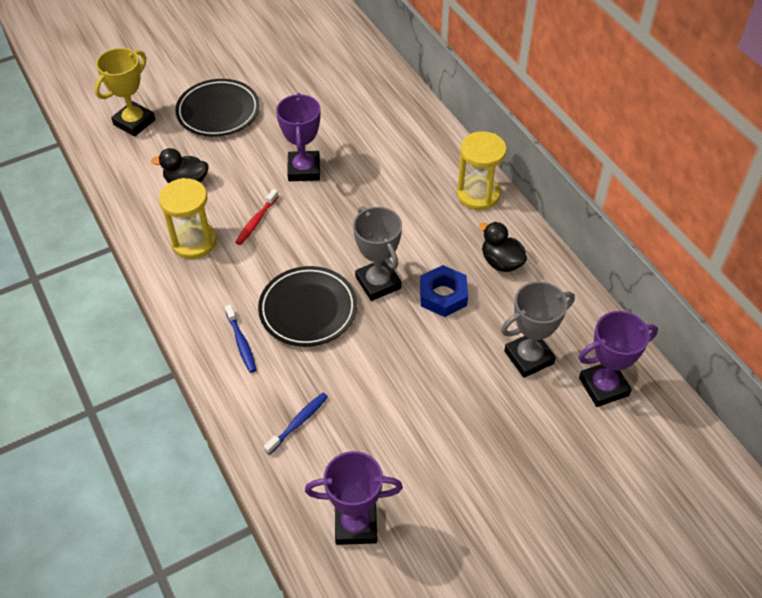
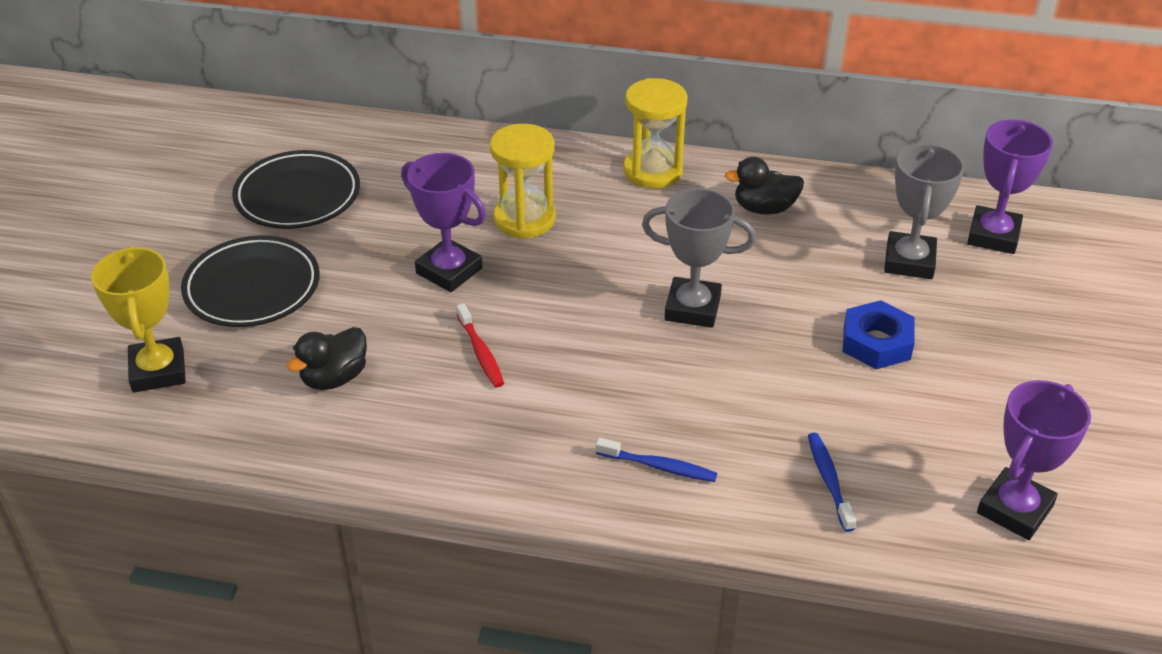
camera: 50 degrees left, 10 degrees down
(194, 242) = (446, 424): yellow hourglass -> yellow hourglass (524, 219)
(308, 309) = (670, 383): black plate -> black plate (298, 196)
(443, 295) = (764, 272): blue nut -> blue nut (876, 342)

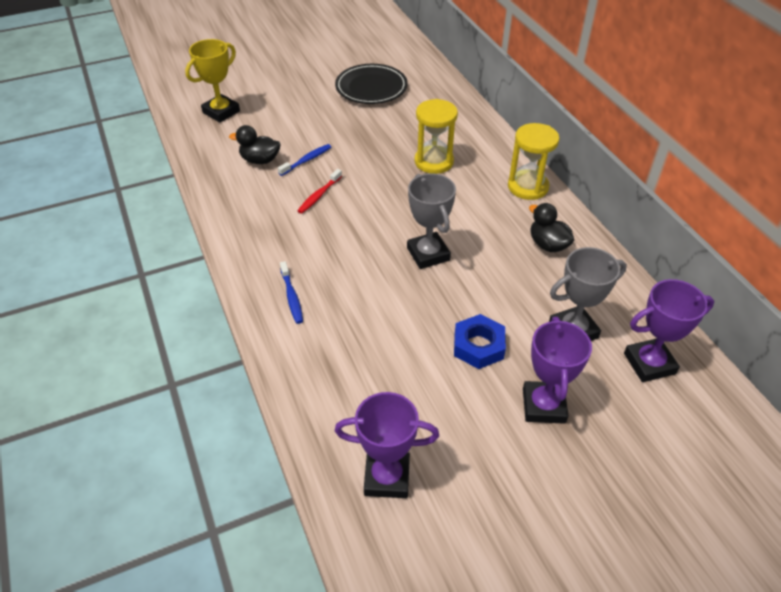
camera: 55 degrees right, 5 degrees up
(252, 288) = (296, 108): black plate -> none
(449, 271) = (367, 157): purple trophy -> purple trophy (543, 406)
(829, 480) = (338, 373): blue toothbrush -> blue toothbrush (306, 160)

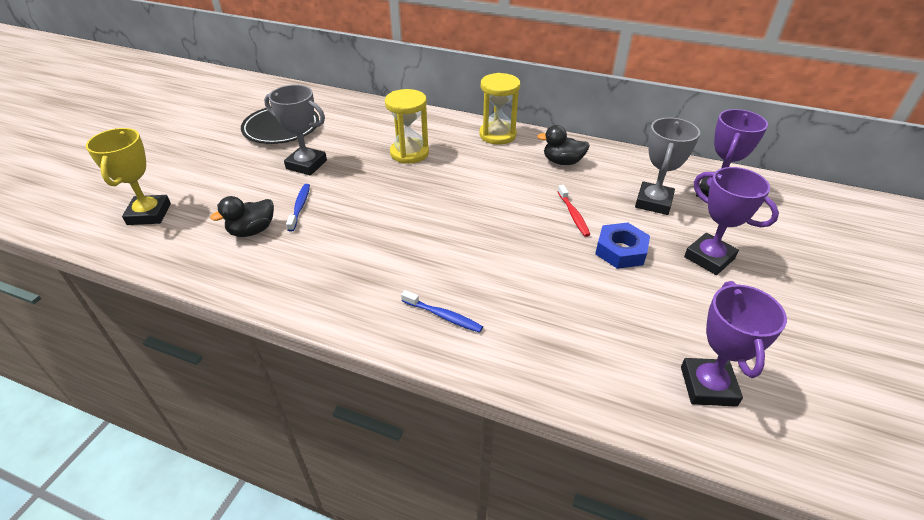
camera: 45 degrees left, 5 degrees down
(319, 195) = (351, 226): red toothbrush -> red toothbrush (573, 215)
(387, 477) = (708, 386): purple trophy -> purple trophy turned 45 degrees counterclockwise
(428, 254) = (499, 215): grey trophy -> grey trophy (306, 165)

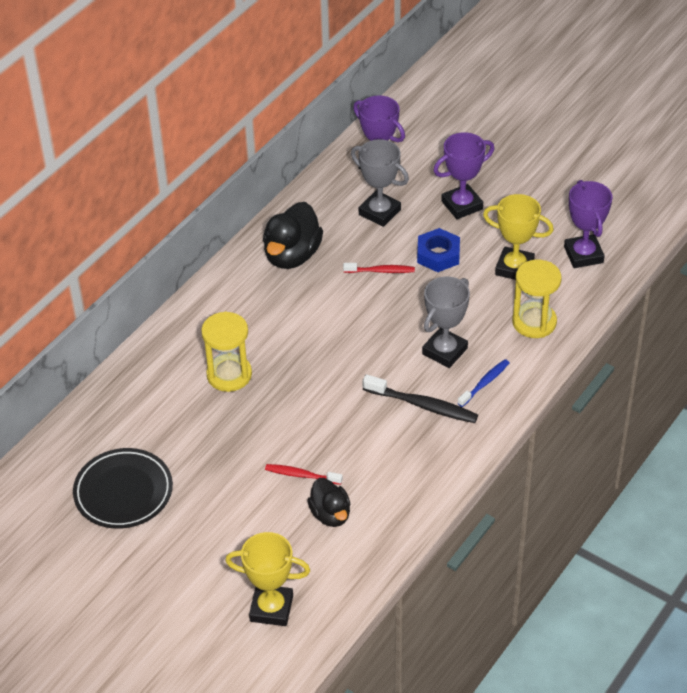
camera: 75 degrees left, 5 degrees up
(300, 207) = (301, 475): blue toothbrush -> red toothbrush
(306, 165) = (220, 468): grey trophy -> grey trophy (444, 351)
(399, 271) = (423, 405): none -> black toothbrush
(497, 135) = (220, 294): yellow hourglass -> yellow hourglass (534, 322)
(562, 162) = (292, 255): black duck -> black duck, size x1.60
(639, 317) = (514, 268): none -> yellow trophy
(708, 386) = (583, 255): purple trophy -> purple trophy turned 60 degrees clockwise

